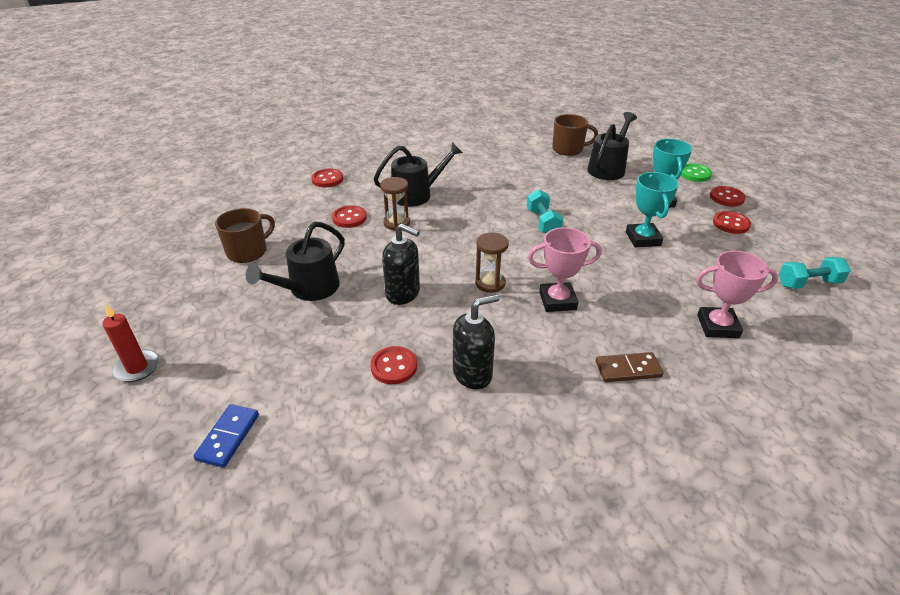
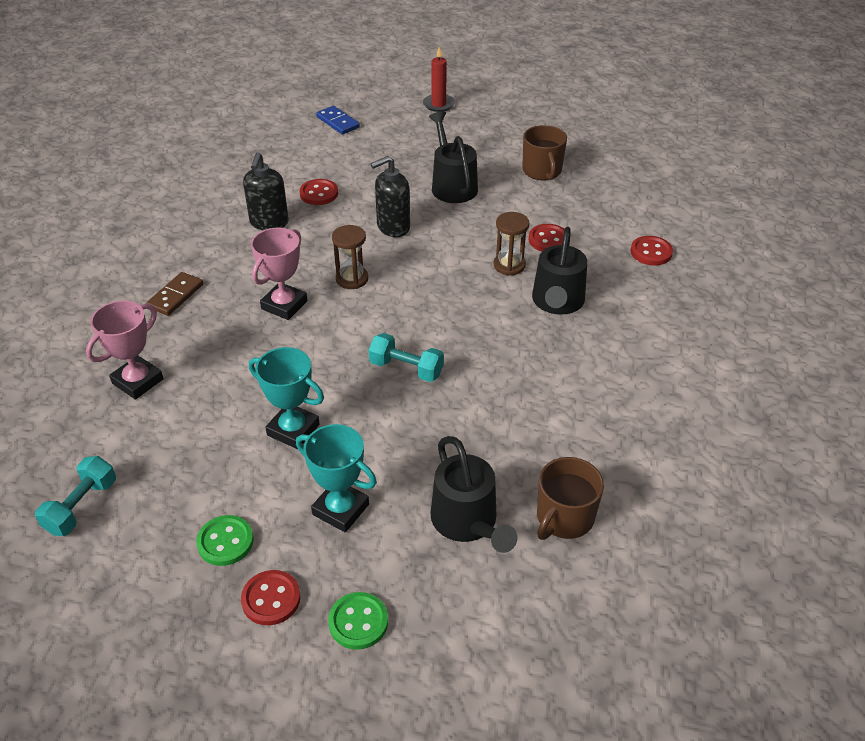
camera: 125 degrees right, 5 degrees up
(731, 224) = (225, 542): red button -> green button

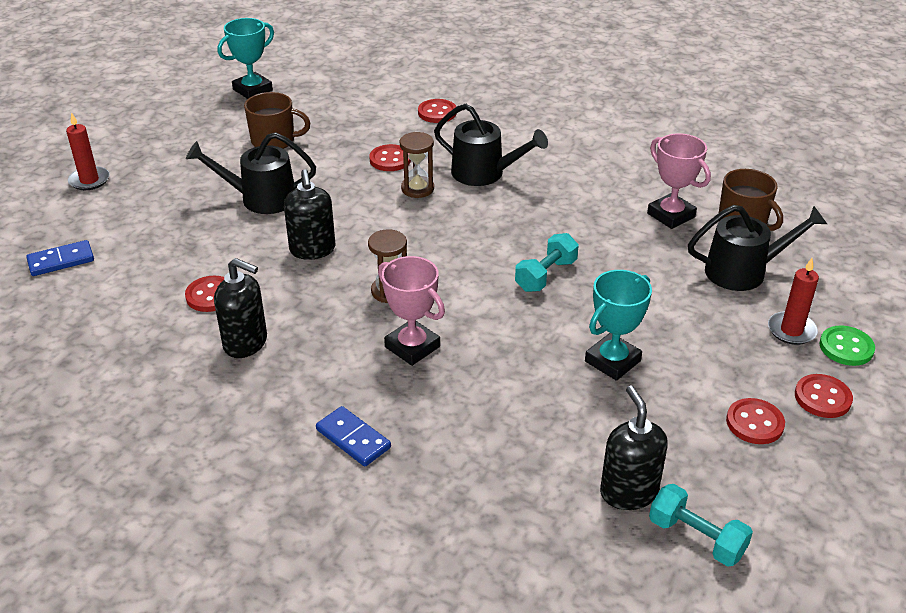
camera: 75 degrees left, 5 degrees down
(130, 458) = (628, 492): none -> black soap dispenser
(137, 381) = (502, 481): pink trophy -> pink trophy (671, 215)
(175, 296) = (353, 438): brown domino -> blue domino
(225, 542) = (754, 423): green button -> red button
(340, 509) = (721, 342): turquoise trophy -> turquoise trophy (252, 90)
(375, 569) = (791, 330): none -> red candle

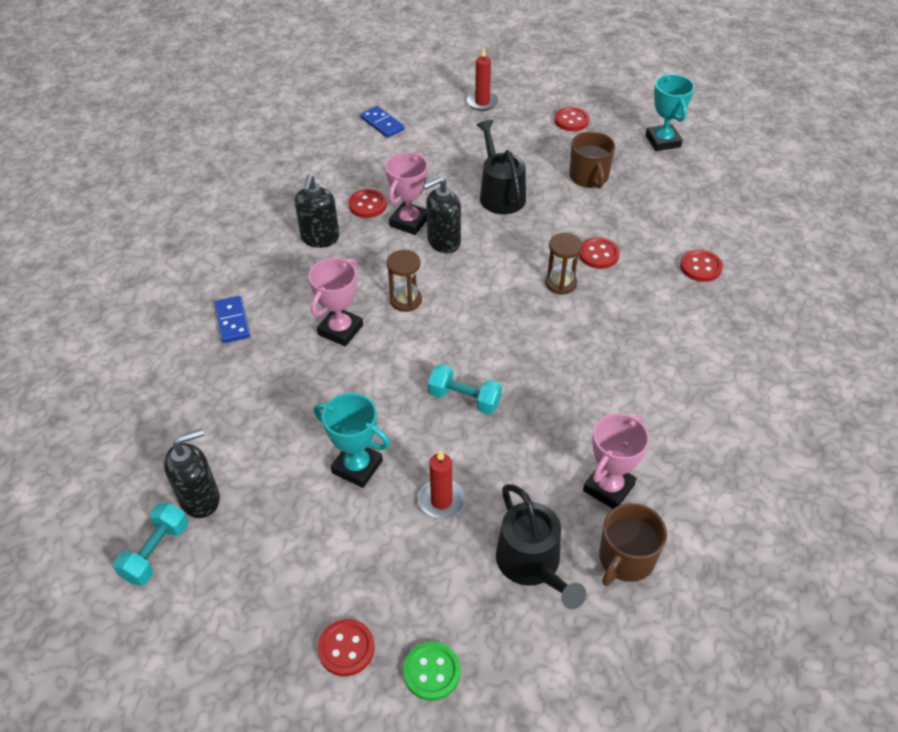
camera: 75 degrees right, 10 degrees up
(252, 90) = (663, 141): turquoise trophy -> turquoise trophy turned 45 degrees clockwise
(263, 268) = (409, 222): none -> pink trophy
(353, 438) = (232, 321): blue domino -> blue domino turned 45 degrees counterclockwise
(484, 173) = (610, 323): black watering can -> none
(754, 423) = (298, 588): red button -> red button (571, 120)
(791, 330) = (445, 616): red candle -> red candle (441, 501)

